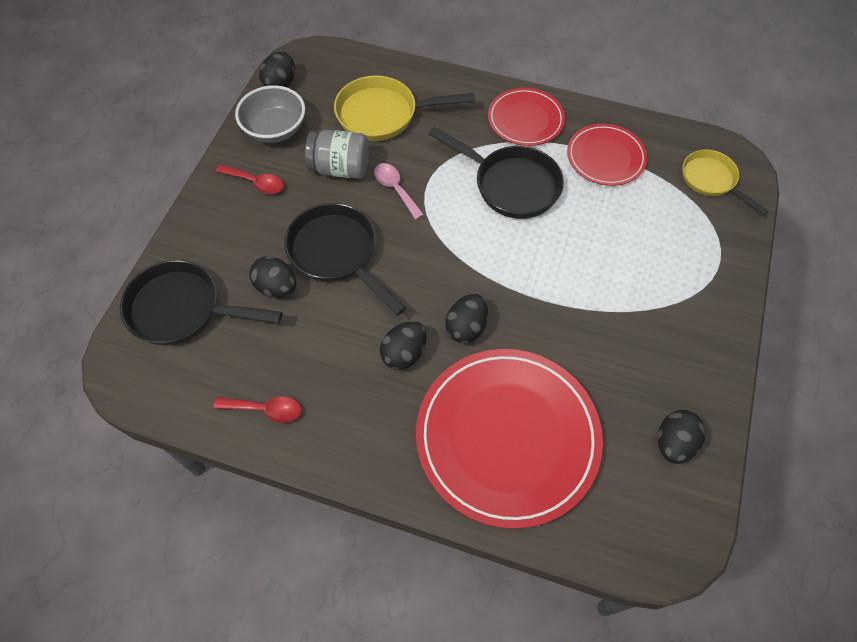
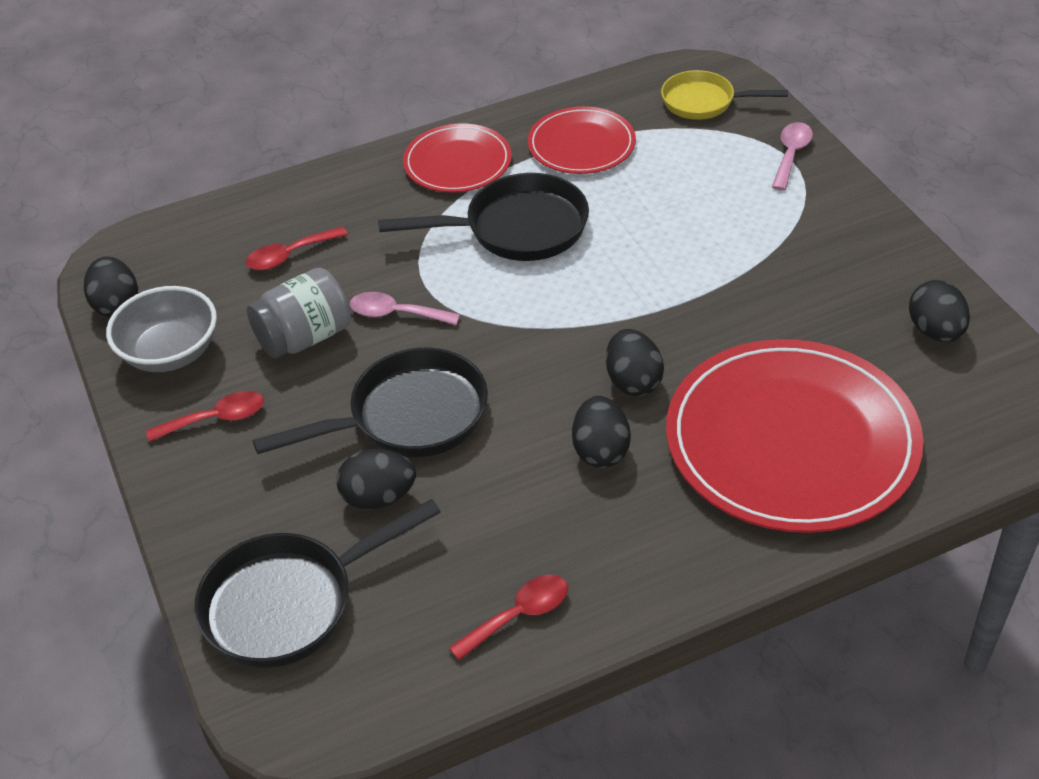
camera: 40 degrees left, 15 degrees down
(337, 254) = (408, 417): black pan -> black pan turned 150 degrees clockwise
(383, 114) = (289, 255): yellow pan -> red spoon
(724, 256) = (791, 155): none -> pink spoon

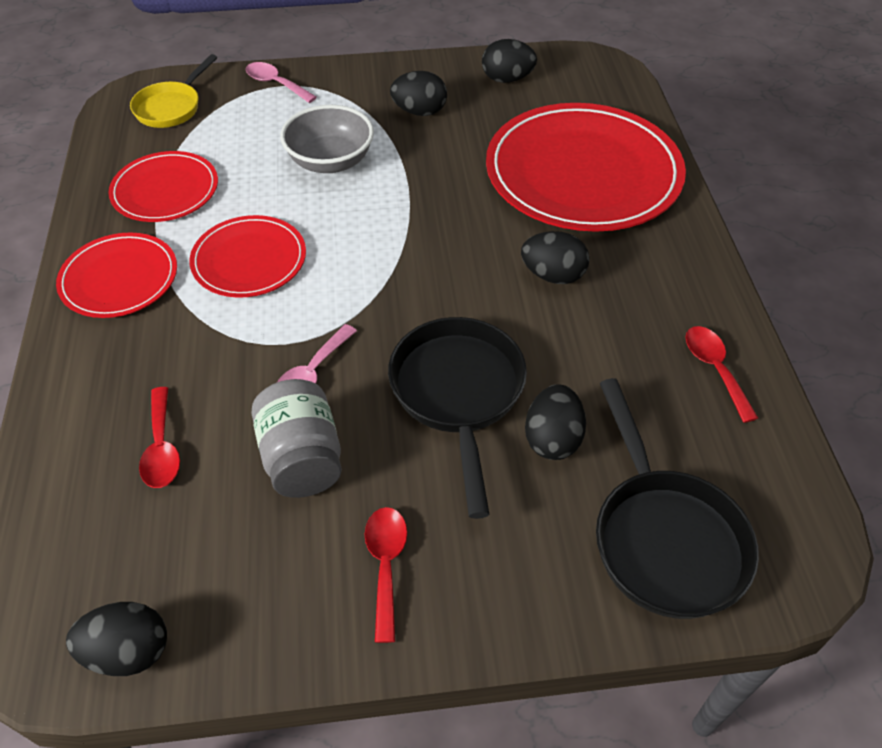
camera: 75 degrees left, 5 degrees up
(171, 353) = (253, 598): grey bowl -> grey bowl (330, 161)
(517, 229) = (249, 260): black pan -> red plate
(633, 381) = (484, 236): black egg -> black egg (419, 112)

